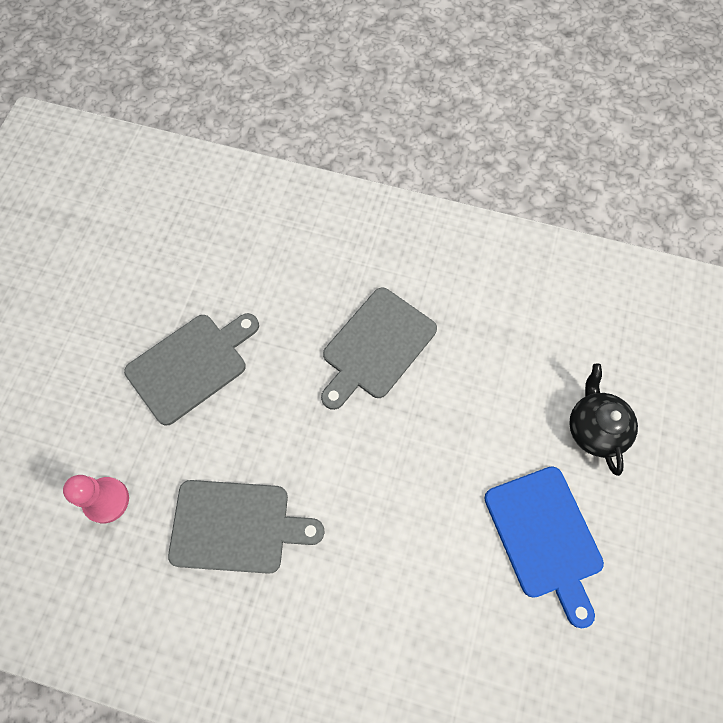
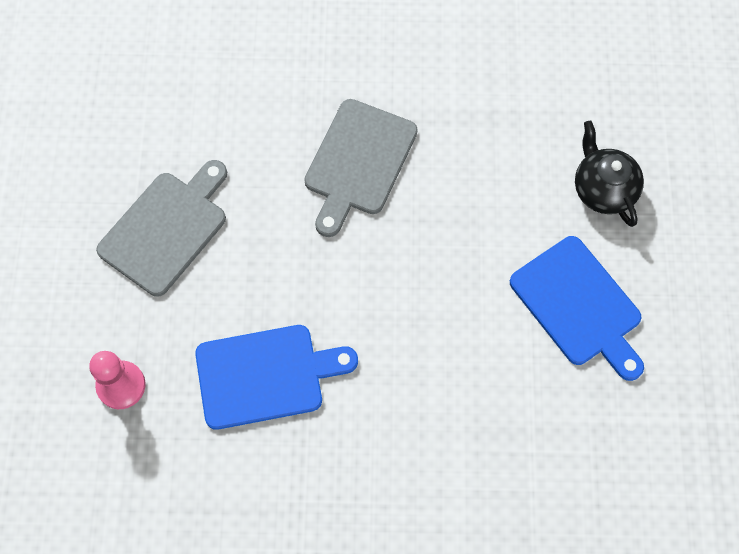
camera: 15 degrees left, 0 degrees up
(236, 526) = (266, 375): grey cutting board -> blue cutting board

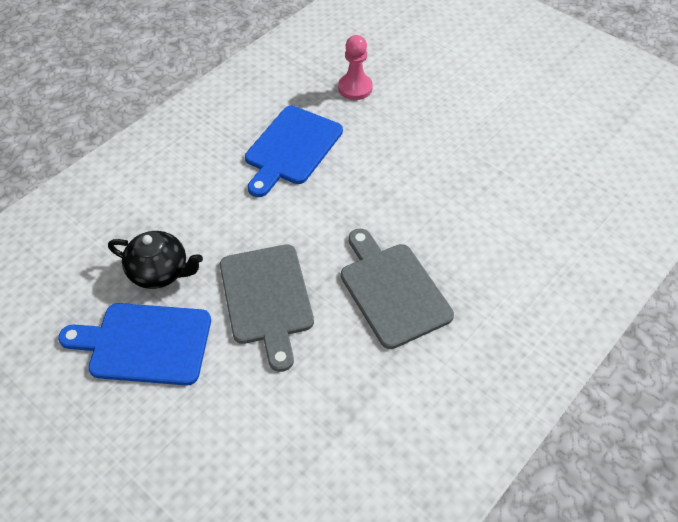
camera: 130 degrees right, 15 degrees down
(166, 229) = (440, 158): grey cutting board -> grey cutting board (267, 298)
(603, 189) = (206, 442): black teapot -> black teapot (160, 272)

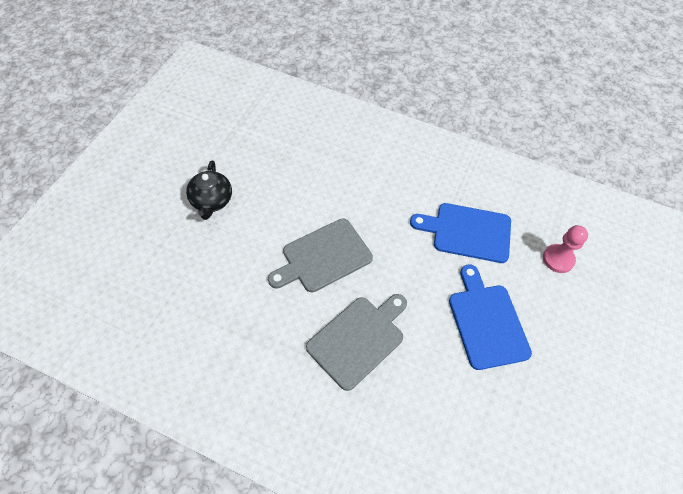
camera: 70 degrees right, 5 degrees up
(144, 344) = (268, 199): blue cutting board -> blue cutting board (486, 322)
(160, 272) = (324, 188): black teapot -> black teapot (211, 201)

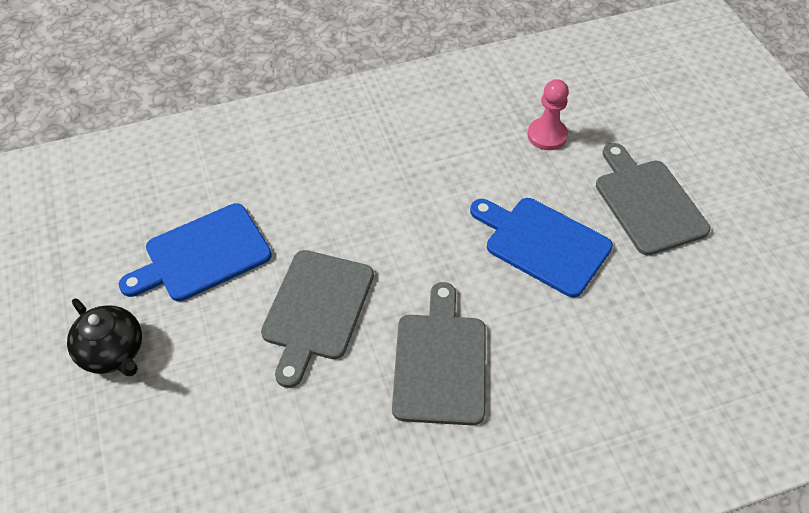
camera: 40 degrees left, 5 degrees down
(467, 232) = (440, 171): blue cutting board -> blue cutting board (202, 255)
(583, 351) = (647, 203): none -> grey cutting board

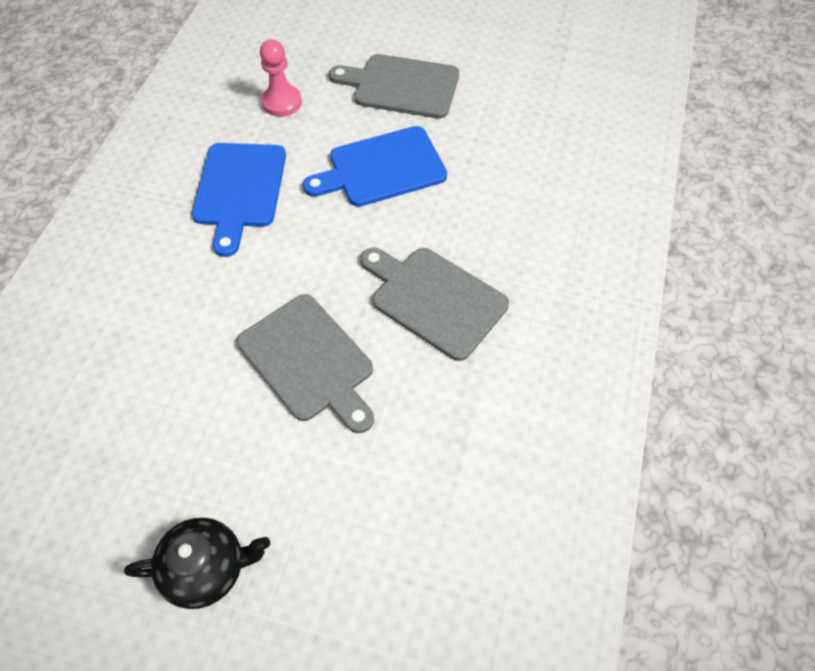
camera: 55 degrees left, 5 degrees up
(202, 255) = (163, 425): blue cutting board -> blue cutting board (240, 190)

